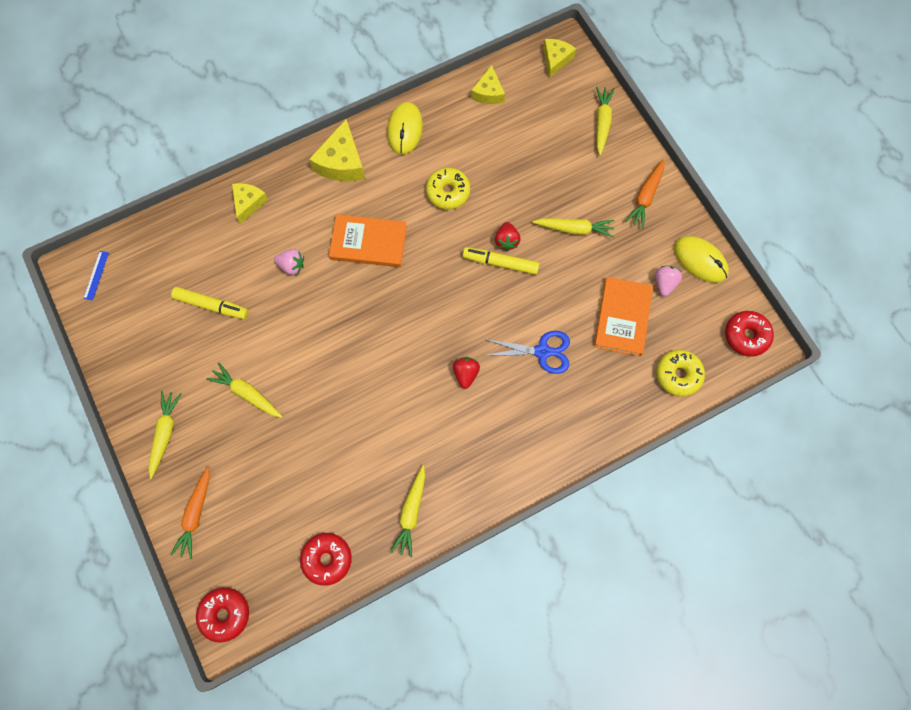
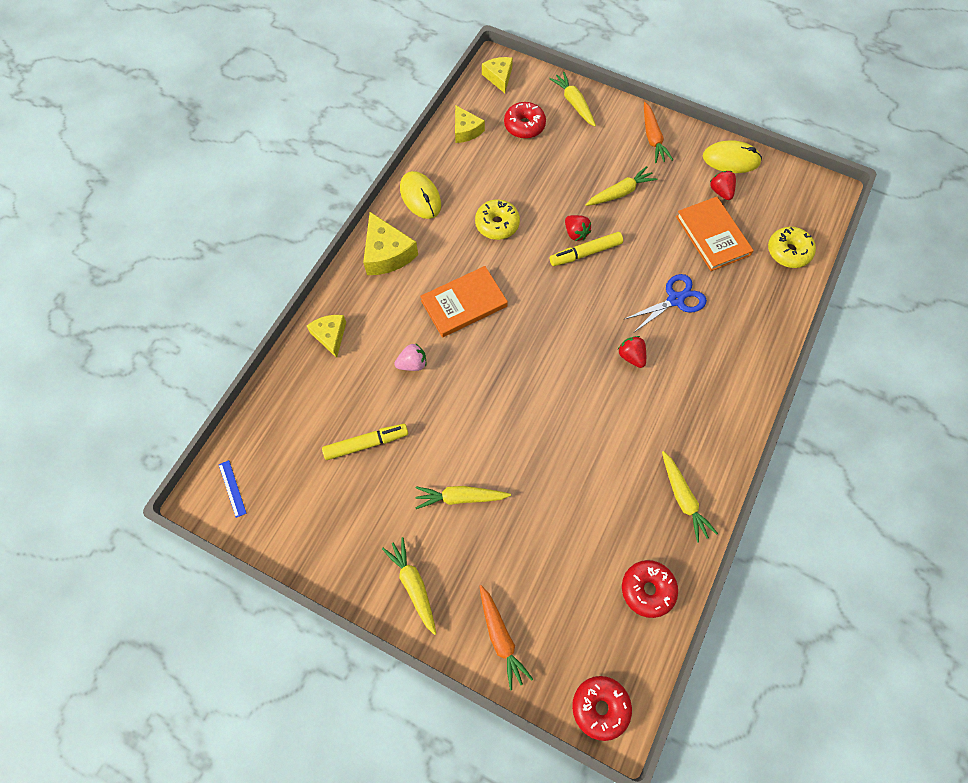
camera: 35 degrees left, 5 degrees down
(664, 283) = (720, 191): pink strawberry -> red strawberry
(746, 336) = (809, 193): red donut -> red donut (524, 126)

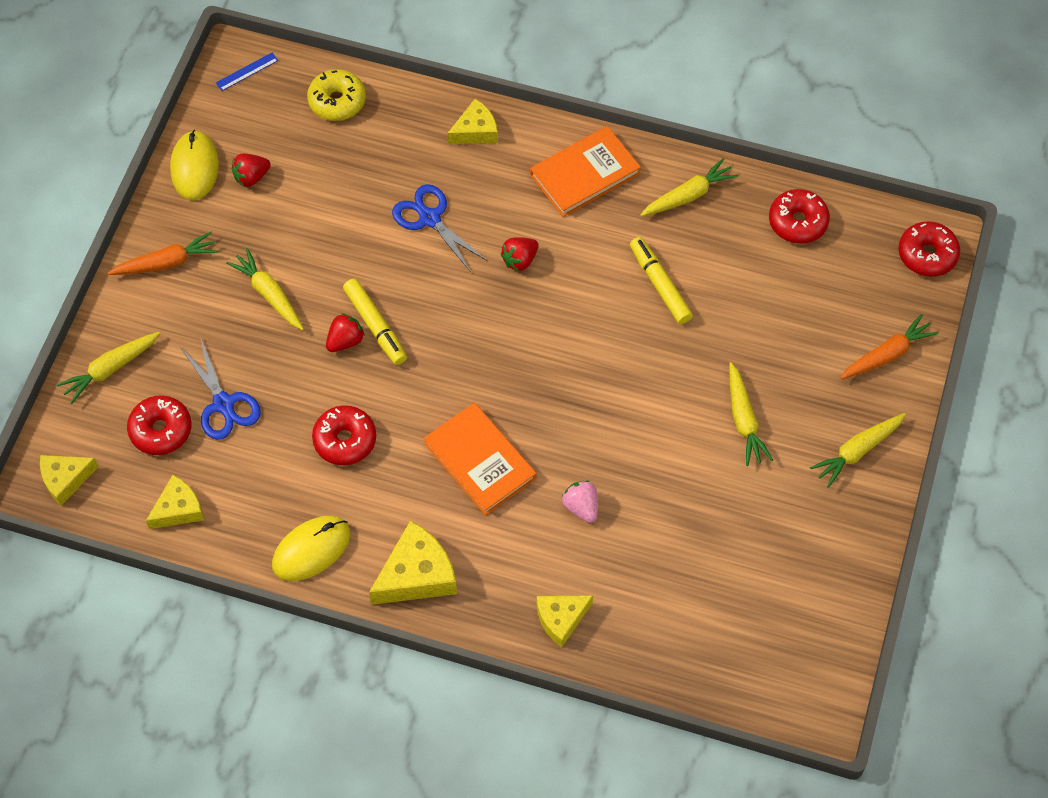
camera: 100 degrees left, 5 degrees down
(232, 488) = (799, 685): blue ruler -> blue ruler (247, 72)
(366, 443) = (702, 539): yellow marker -> yellow marker (659, 285)
(497, 224) = (345, 440): yellow donut -> red donut
(537, 160) = (224, 404): none -> blue scissors
(712, 235) = (325, 183): orange book -> orange book (584, 174)
(757, 343) = (475, 131): none -> yellow cheese

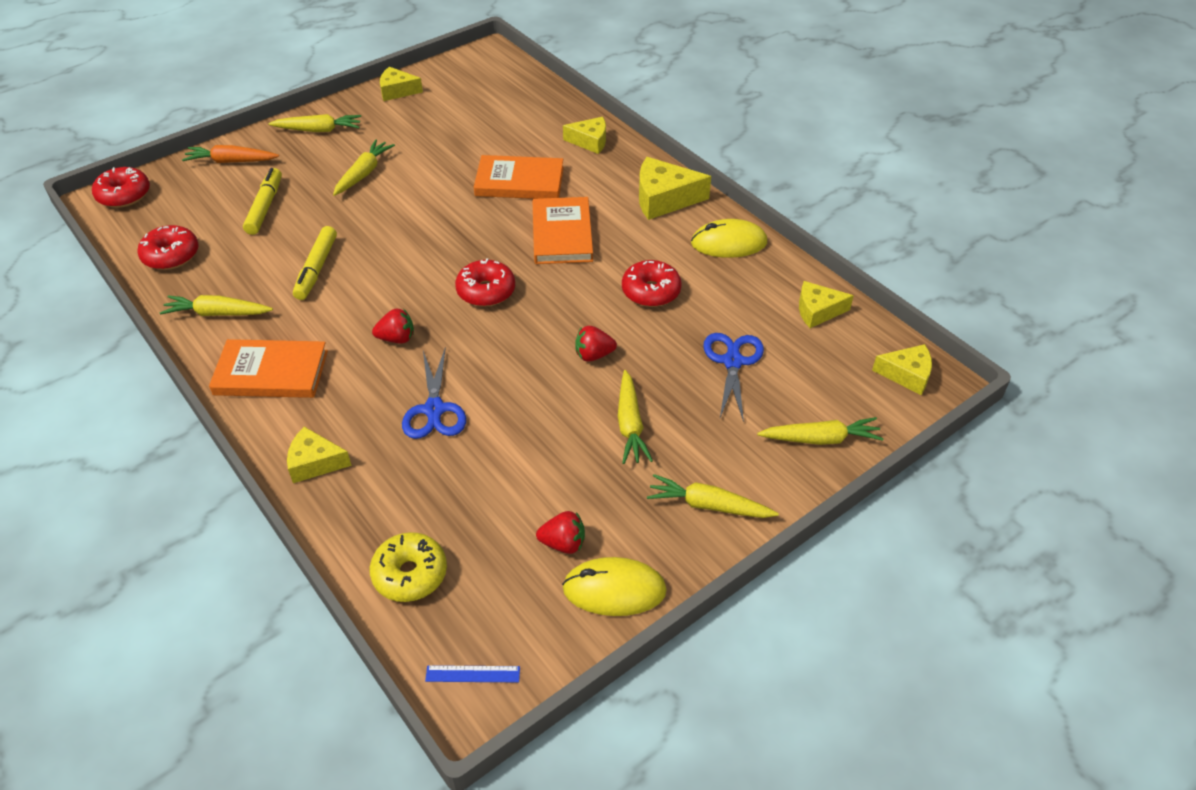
camera: 145 degrees left, 15 degrees down
(161, 430) = (800, 369): red donut -> red donut (486, 291)
(167, 262) = (708, 505): orange carrot -> yellow carrot
(194, 167) = (614, 589): yellow mouse -> yellow mouse turned 60 degrees clockwise
(375, 326) = (559, 353): yellow marker -> yellow marker (265, 207)
(581, 507) = (519, 182): pink strawberry -> orange book
(847, 568) = (397, 91): none -> yellow cheese

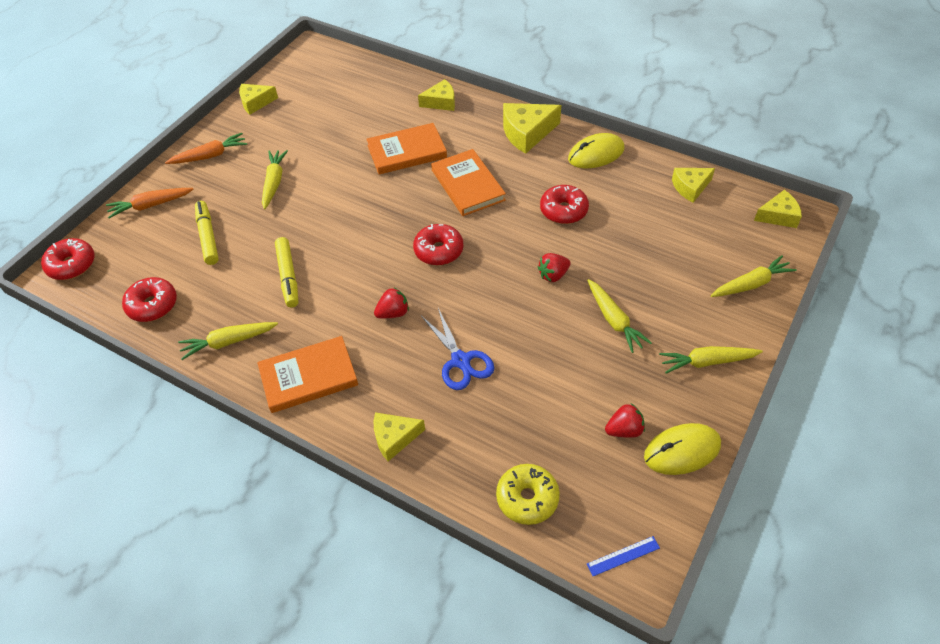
camera: 20 degrees left, 5 degrees up
(318, 130) = (210, 156): yellow carrot -> orange carrot
(732, 361) = (656, 246): blue scissors -> none

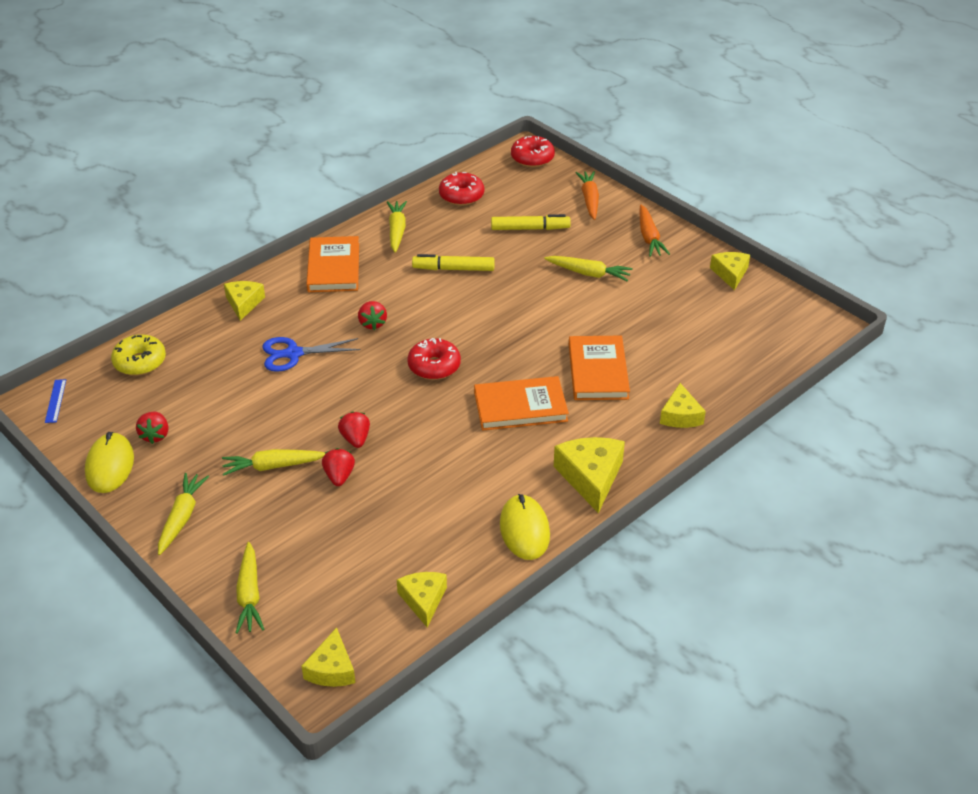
camera: 105 degrees right, 10 degrees down
(563, 210) = (443, 473): red donut -> none
(601, 271) = (339, 476): none -> red strawberry

